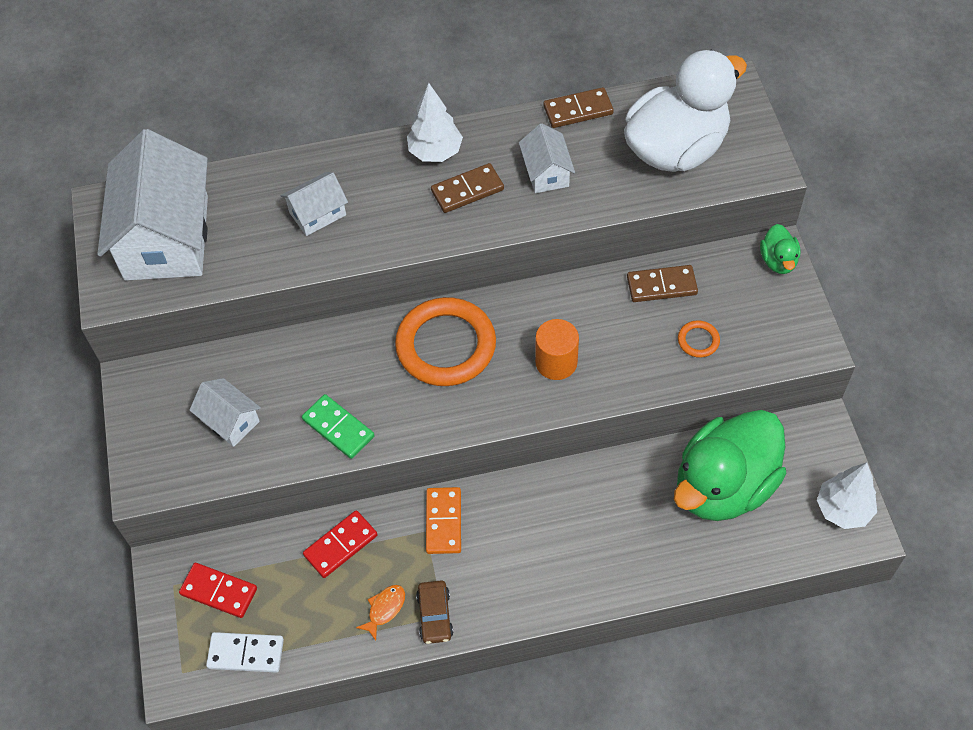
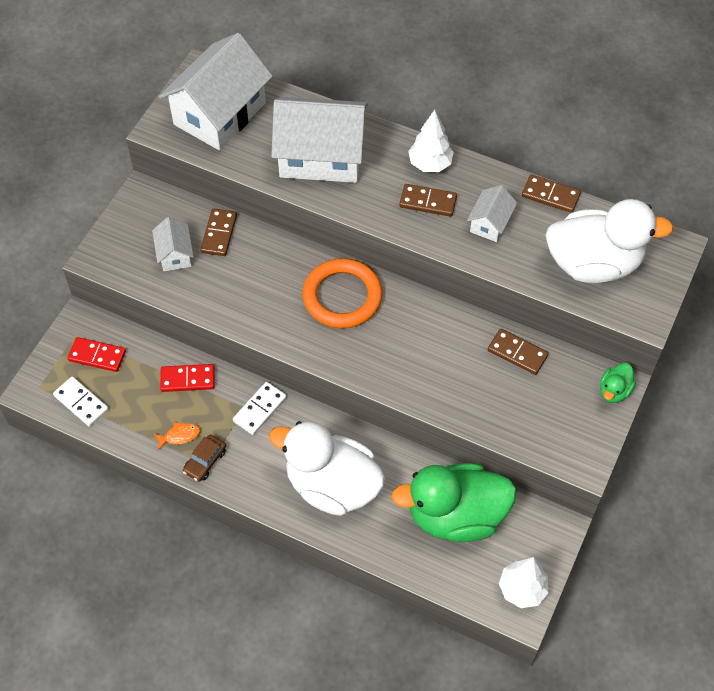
camera: 35 degrees right, 0 degrees up
(219, 591) = (97, 356): red domino -> red domino turned 45 degrees counterclockwise
(259, 368) = (219, 234): none -> brown domino
(317, 213) = (321, 156): white house -> white house, size x2.14
(338, 428) = (232, 302): green domino -> none
(443, 522) = (260, 409): orange domino -> white domino
(556, 362) = (402, 354): orange cylinder -> none
(583, 544) = (332, 485): none -> white duck
(698, 340) = (508, 405): orange ring -> none

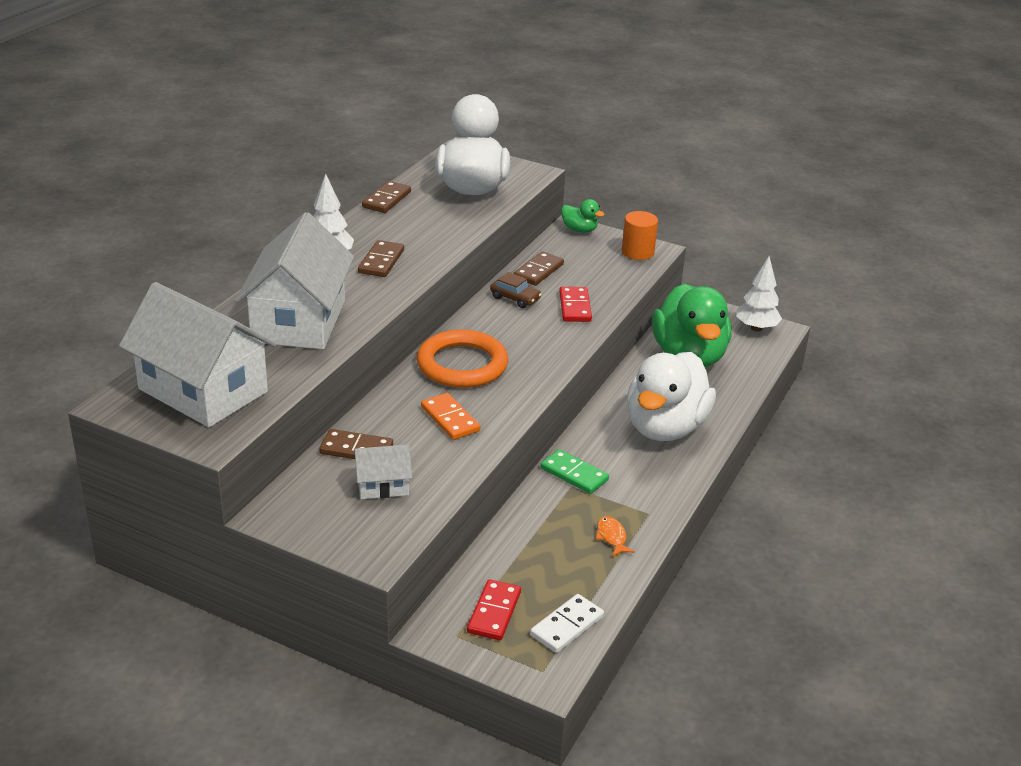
camera: 90 degrees left, 25 degrees down
(187, 379) = (532, 530): red domino -> red domino (574, 307)
(205, 461) = (644, 517): brown car -> brown car (515, 298)
(260, 409) = (574, 474): white domino -> green domino
(261, 292) = (450, 419): none -> orange domino
(490, 223) = (416, 231): white house -> none
(576, 446) = (637, 252): none -> orange cylinder

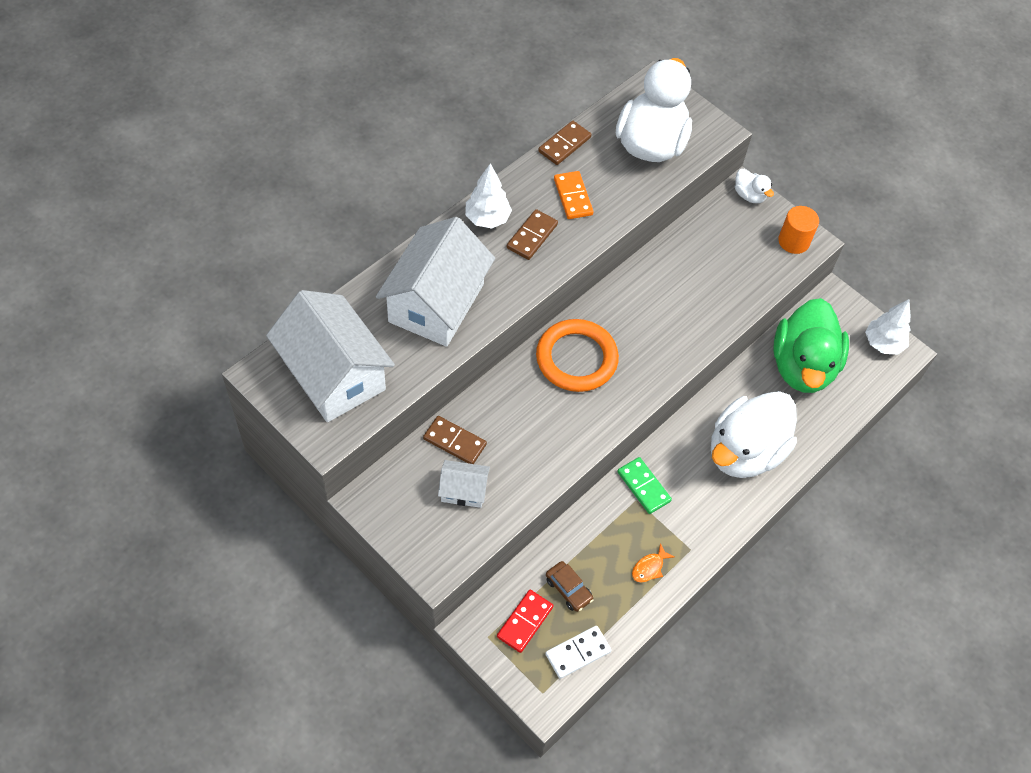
camera: 15 degrees right, 25 degrees up
(450, 419) = (544, 425): orange domino -> orange domino (573, 197)
(515, 298) = (654, 280): brown car -> brown car (568, 589)
(538, 271) = (689, 247): brown domino -> none
(574, 307) = (704, 305): red domino -> none
(579, 230) = (749, 195): green duck -> white duck
(612, 537) = (649, 567): orange fish -> orange fish turned 135 degrees counterclockwise

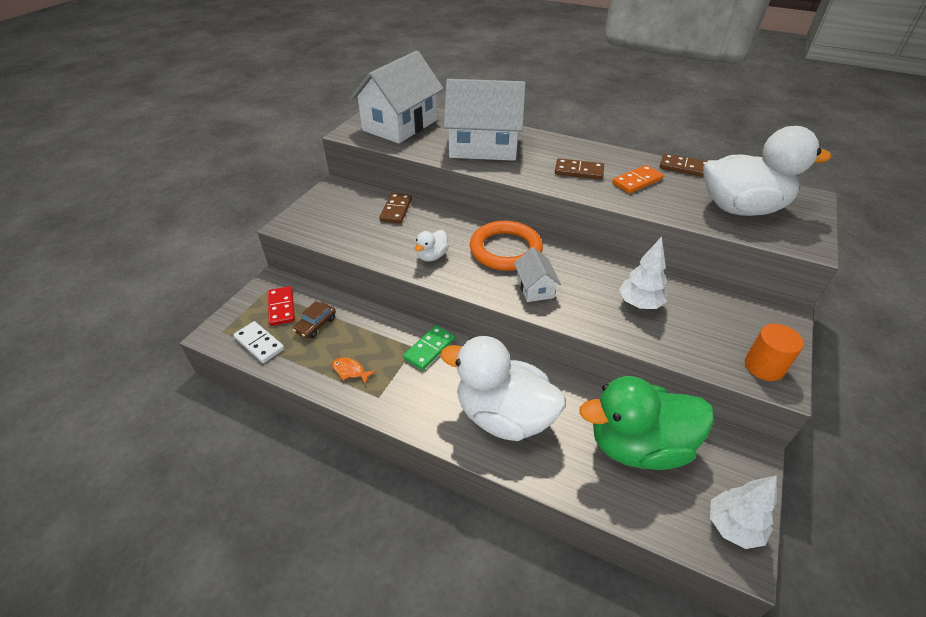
camera: 75 degrees right, 15 degrees down
(463, 490) = (357, 222): white house -> white house (535, 288)
(487, 219) = (575, 150): white tree -> white tree (639, 304)
(524, 622) = (281, 307): red domino -> red domino turned 60 degrees clockwise
(749, 195) = (783, 319): white duck -> white duck (432, 256)

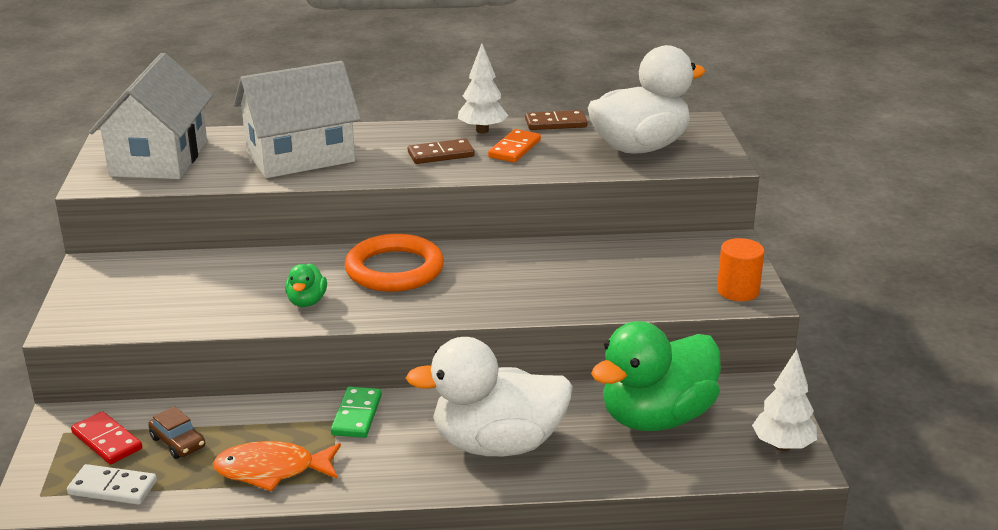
camera: 30 degrees left, 15 degrees down
(316, 325) = (178, 442): brown car -> brown car turned 45 degrees counterclockwise
(350, 371) = (272, 470): orange fish -> orange fish, size x1.93
(396, 210) = (211, 268): brown domino -> none
(432, 256) = (307, 301): white duck -> green duck
(535, 288) = (460, 295): white house -> none
(639, 304) = (585, 276): white tree -> white tree (482, 130)

